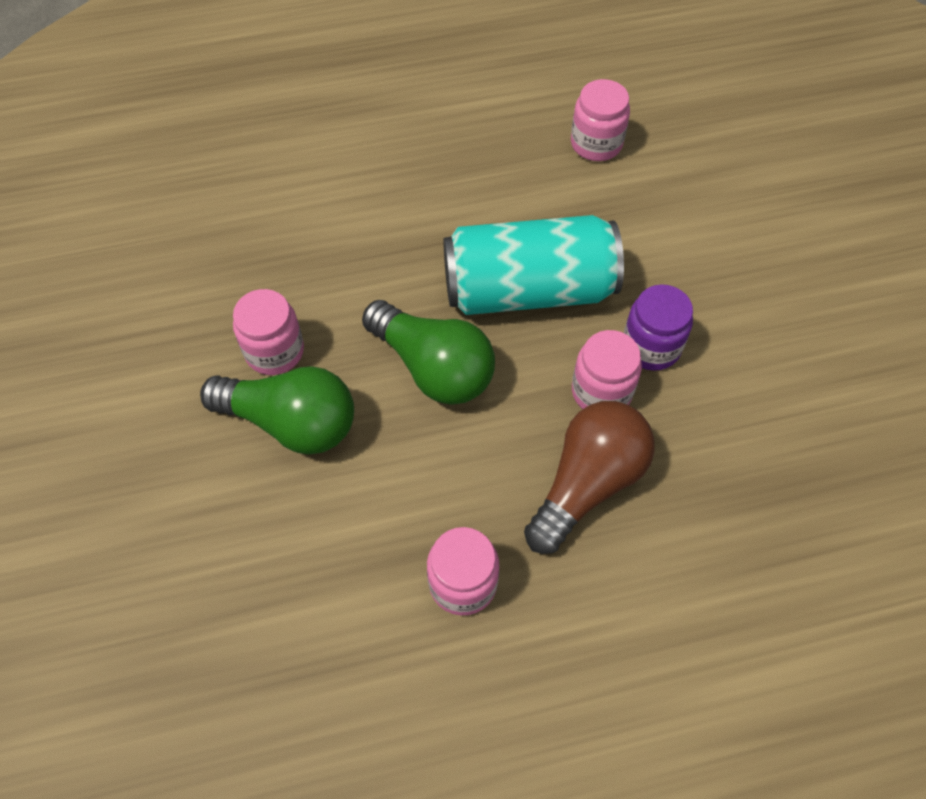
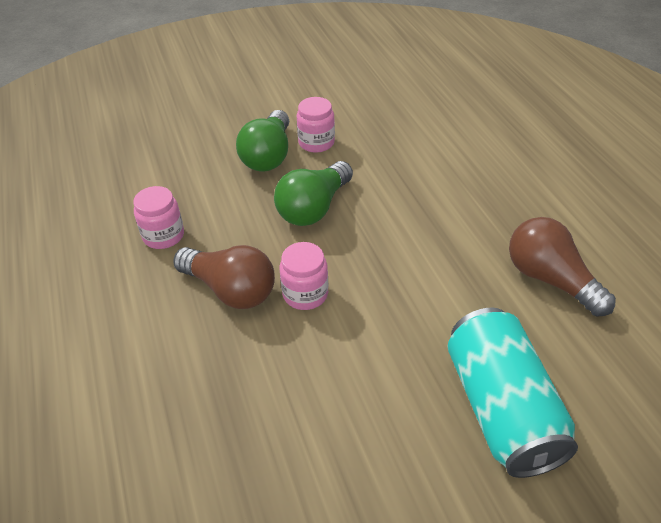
camera: 85 degrees right, 15 degrees down
(528, 290) = (387, 249): turquoise can -> turquoise can (501, 408)
(596, 143) = (550, 279): pink jar -> brown light bulb
(651, 347) = (349, 322): purple jar -> none

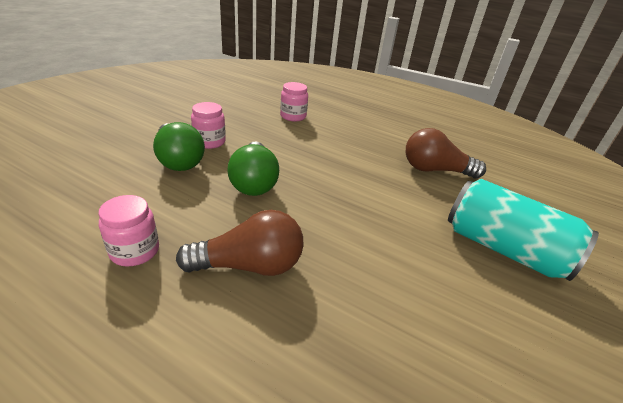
camera: 45 degrees left, 10 degrees down
(305, 294) = (313, 240): pink jar -> pink jar (293, 116)

